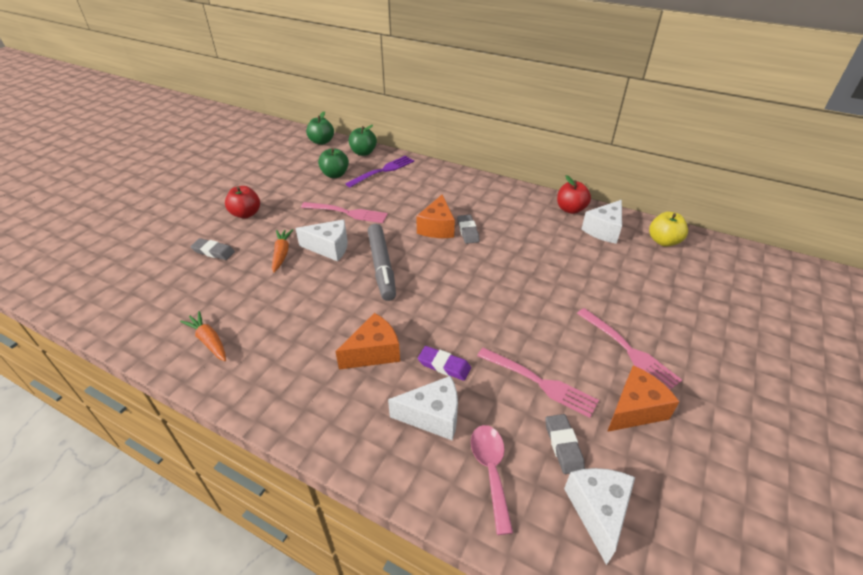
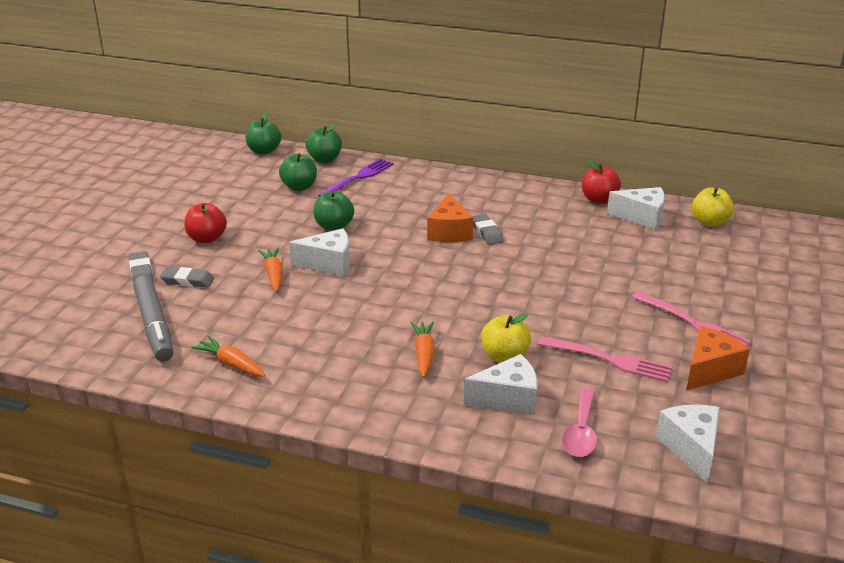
camera: 10 degrees left, 10 degrees down
(347, 213) = (334, 226): pink fork -> green apple
(373, 352) = (424, 354): orange cheese -> orange carrot
(382, 266) = (399, 275): grey marker -> grey marker (154, 325)
(444, 365) = (504, 357): purple eraser -> yellow apple
(490, 470) = (581, 432): pink spoon -> pink spoon turned 150 degrees counterclockwise
(563, 445) = (646, 406): grey eraser -> grey eraser (141, 271)
(604, 230) = (642, 217): white cheese -> white cheese turned 105 degrees counterclockwise

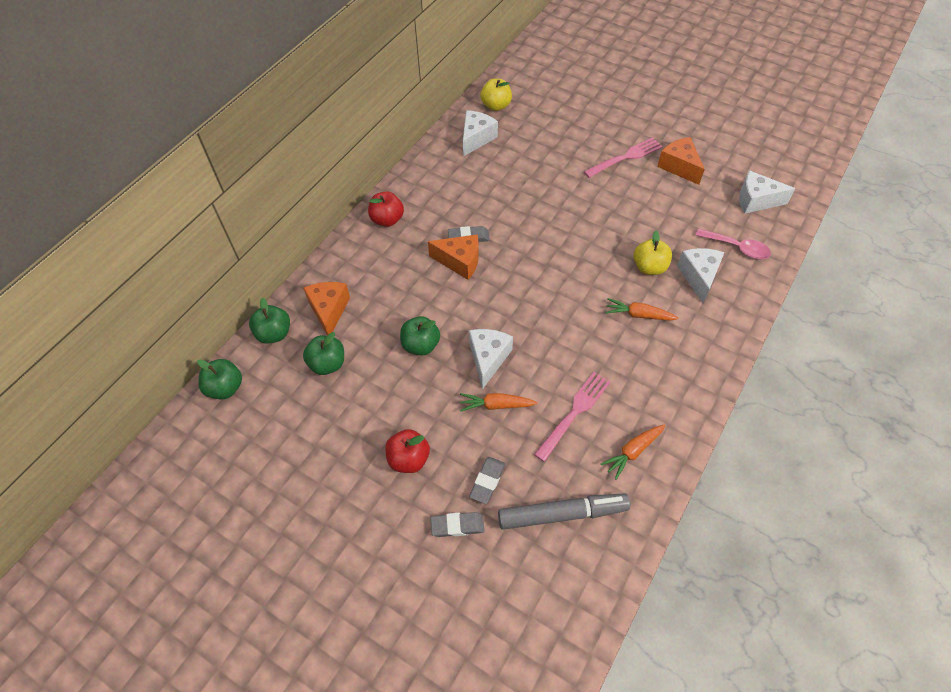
camera: 75 degrees left, 25 degrees up
(358, 178) = (329, 311): purple fork -> orange cheese
(598, 200) = (439, 154): red apple -> red apple (387, 220)
(609, 360) = (661, 212): pink fork -> pink fork (574, 413)

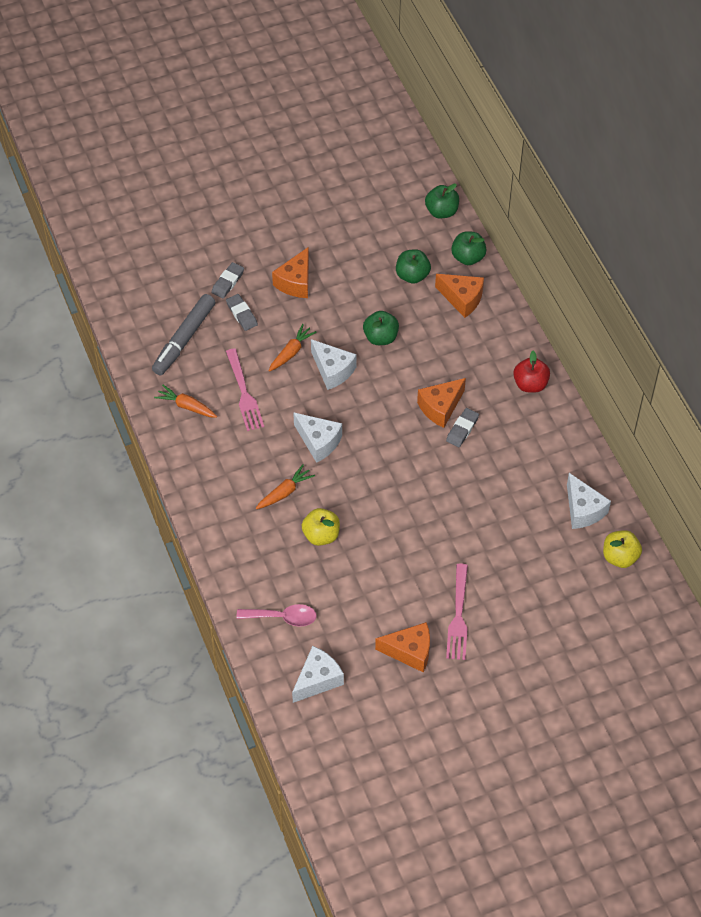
camera: 125 degrees right, 0 degrees up
(409, 459) = (295, 282): red apple -> orange cheese
(633, 452) = (186, 406): orange carrot -> orange carrot turned 60 degrees counterclockwise
(699, 277) = (281, 563): white cheese -> white cheese (318, 442)
(737, 248) = (283, 617): pink spoon -> pink spoon turned 150 degrees counterclockwise

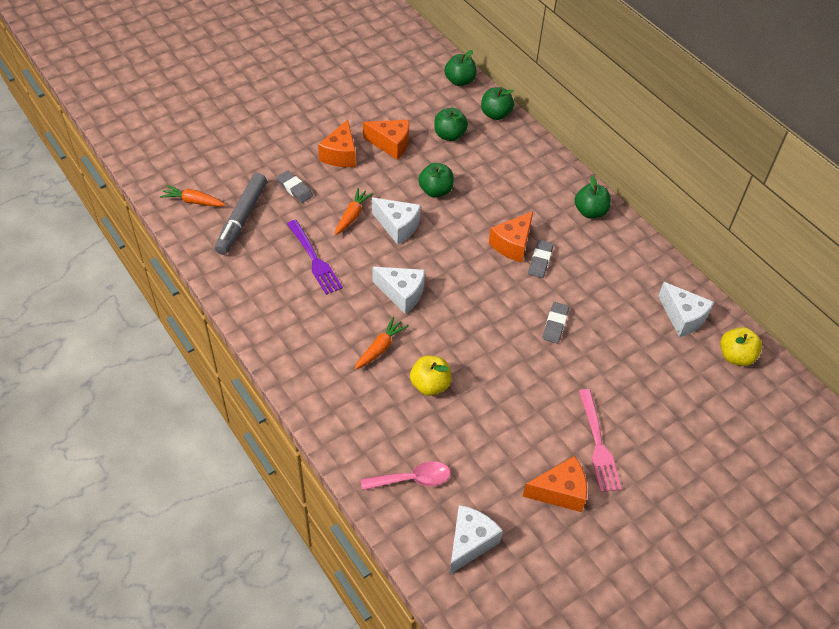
camera: 15 degrees left, 5 degrees down
(186, 406) = (258, 280): orange carrot -> orange carrot (193, 201)
(228, 282) = (274, 163): grey eraser -> grey eraser (555, 324)
(244, 393) = (314, 259): pink fork -> purple fork
(462, 299) = (501, 148): orange cheese -> orange cheese (391, 144)
(530, 384) = (590, 212): red apple -> green apple

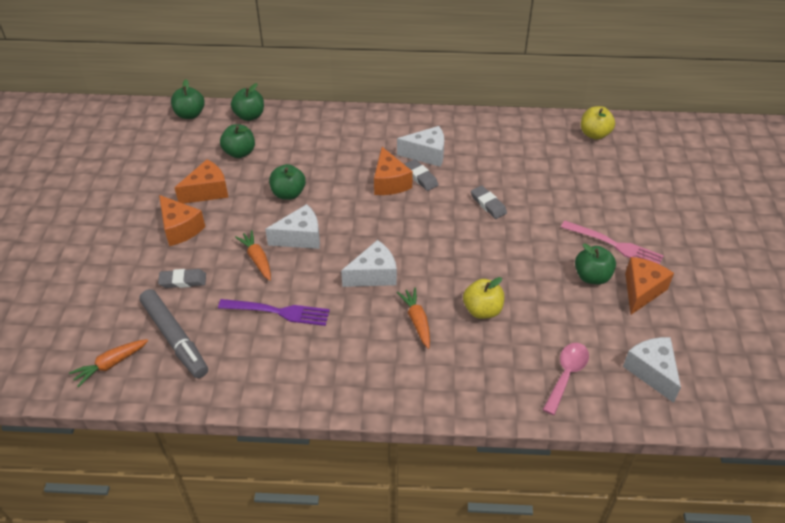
camera: 50 degrees left, 5 degrees down
(590, 212) = (401, 125): green apple -> green apple (592, 277)
(682, 317) = (540, 138): white cheese -> white cheese (426, 154)

